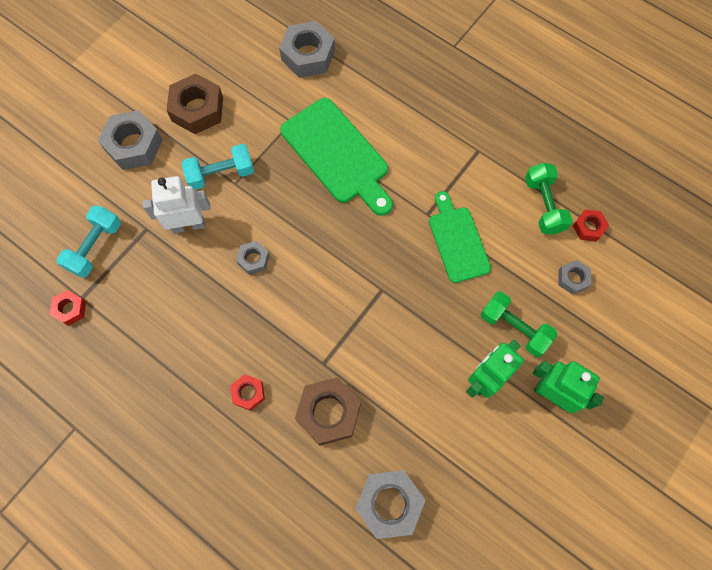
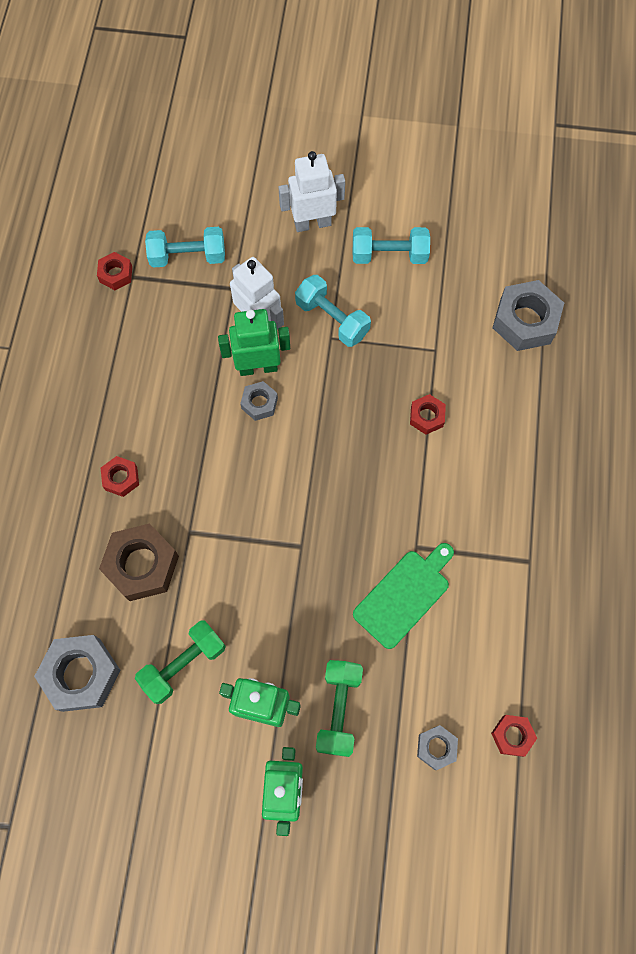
camera: 60 degrees right, 0 degrees up
(134, 145) = (312, 223): grey nut -> white robot
(197, 109) = (389, 255): brown nut -> turquoise dumbbell
(224, 245) = (258, 367): none -> green robot
(337, 154) = (426, 416): green cutting board -> red nut
(543, 205) = (508, 669): green dumbbell -> green dumbbell (183, 664)

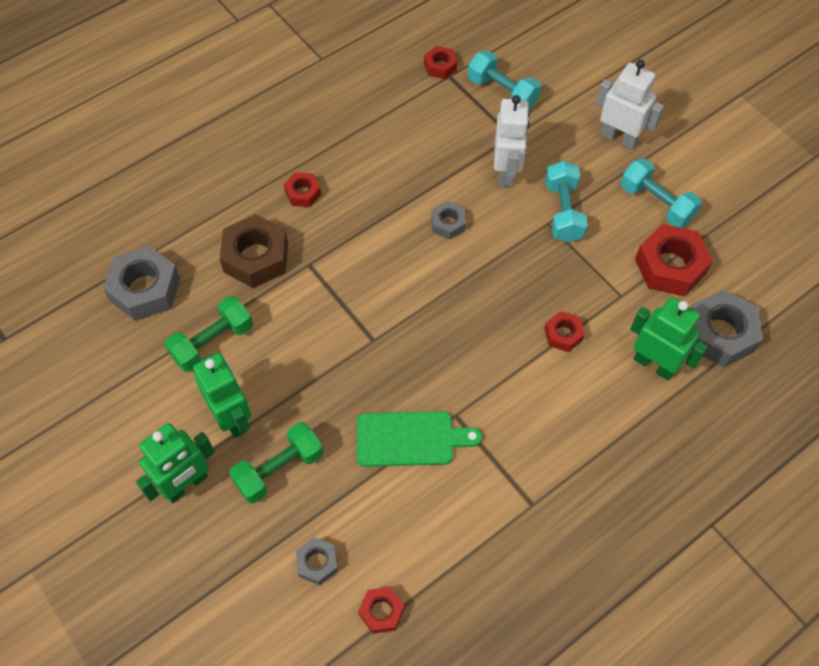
camera: 45 degrees right, 10 degrees down
(183, 664) = (212, 342): green dumbbell -> green dumbbell turned 45 degrees counterclockwise
(258, 367) = (473, 200): green robot -> green robot (654, 364)
(445, 297) = (670, 266): none -> red nut

